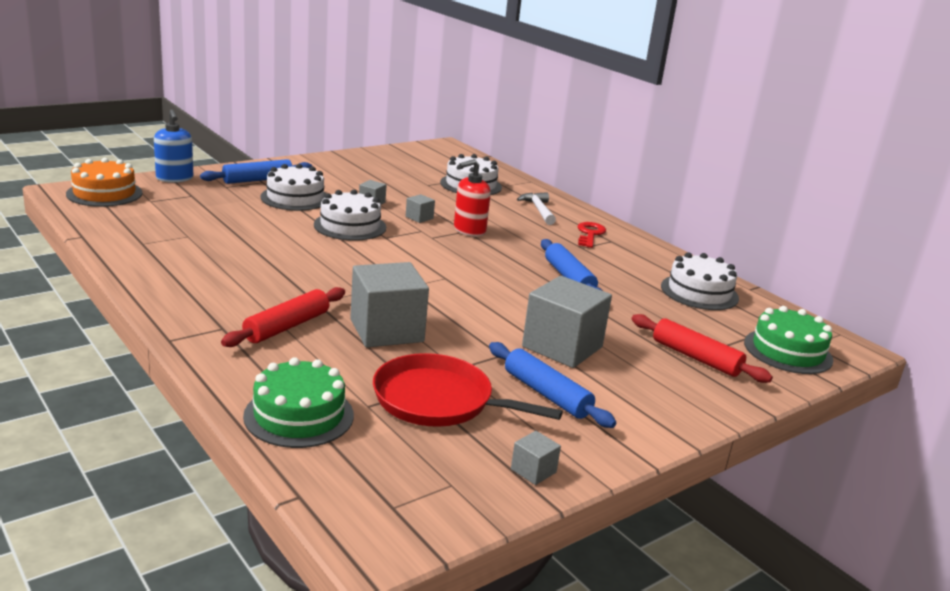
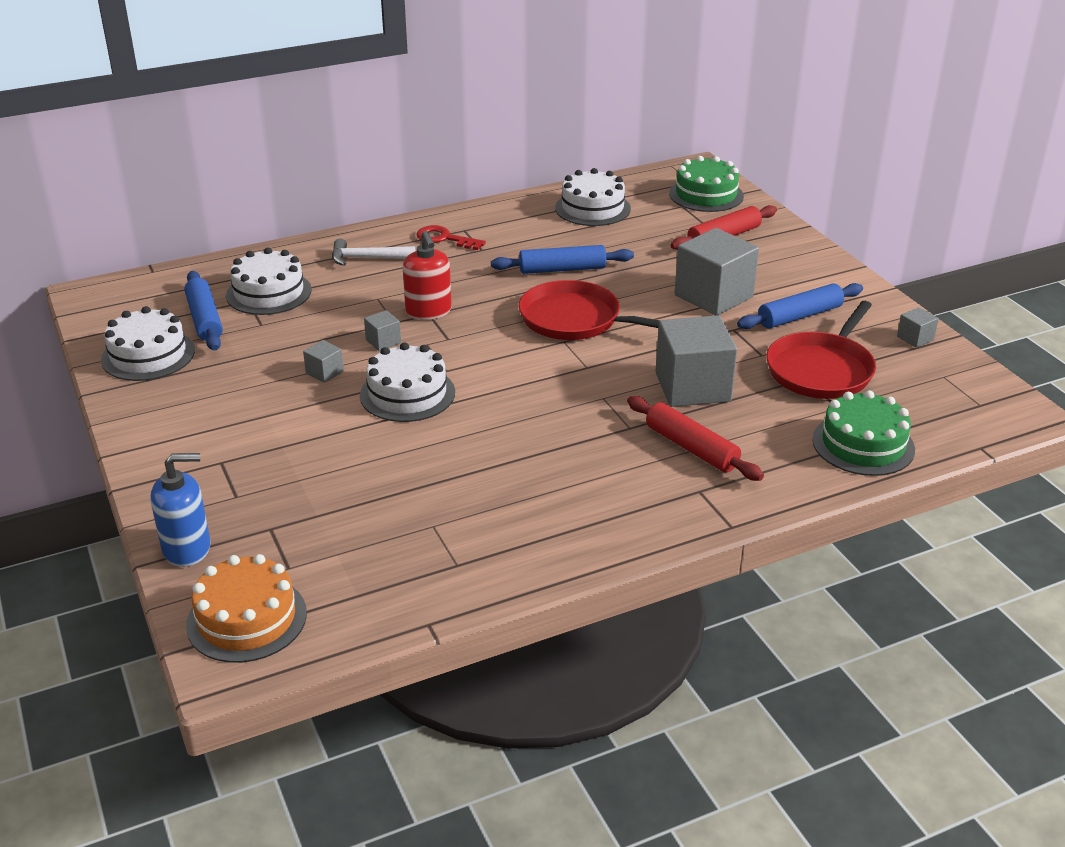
camera: 75 degrees left, 10 degrees up
(258, 180) = (212, 466): blue rolling pin -> blue rolling pin (205, 319)
(295, 198) = (297, 434): white cake -> white cake (148, 355)
(483, 282) = (575, 319): none -> red pan

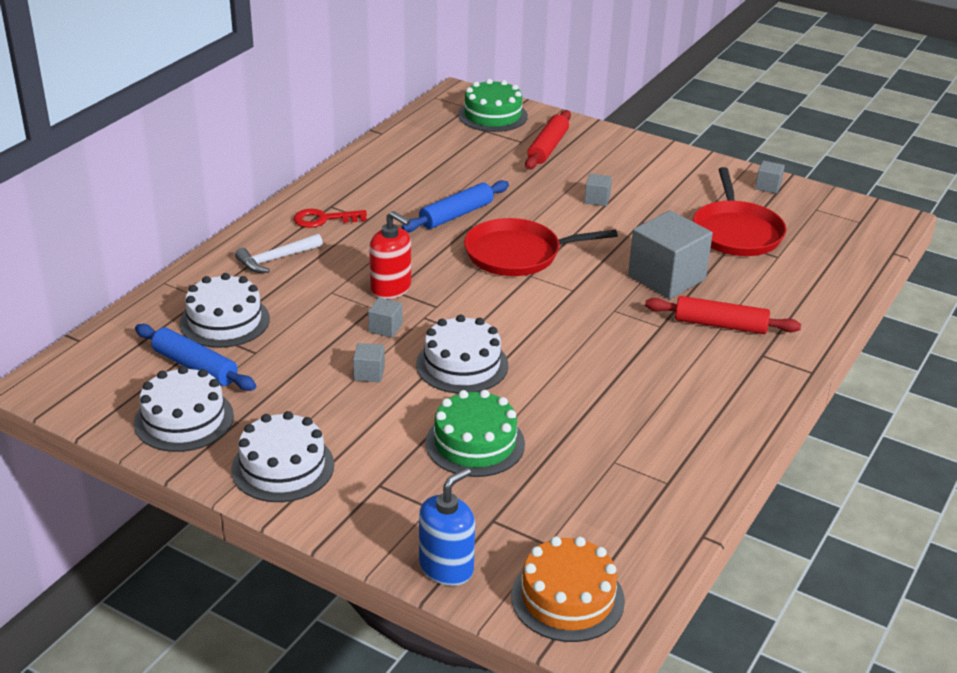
camera: 35 degrees left, 0 degrees up
(592, 208) = (416, 154): white cake -> white cake (283, 467)
(713, 296) = (597, 199): grey cube -> grey cube, size x0.44
(799, 316) = (675, 195): blue rolling pin -> none
(863, 444) = (824, 278): green cake -> green cake (475, 443)

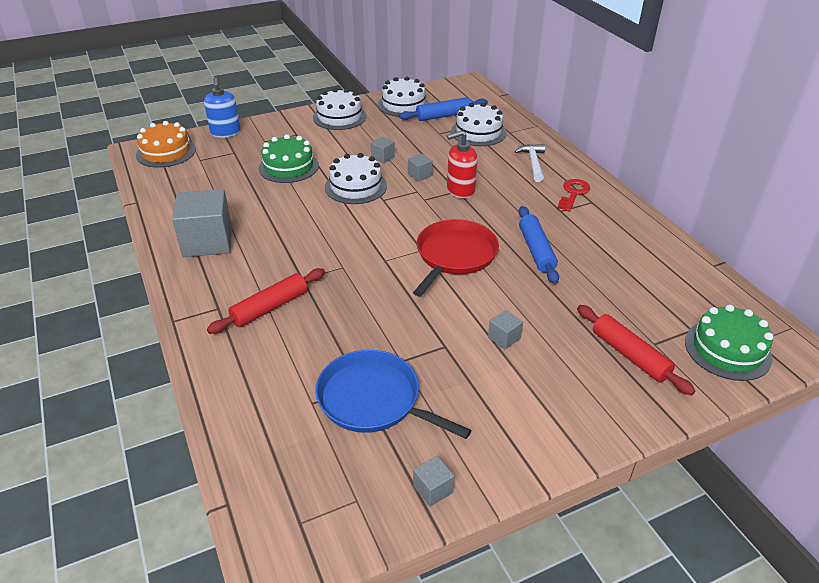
camera: 125 degrees right, 5 degrees up
(666, 277) = (352, 314): grey cube -> grey cube (207, 241)
(736, 232) = (373, 400): red pan -> blue pan

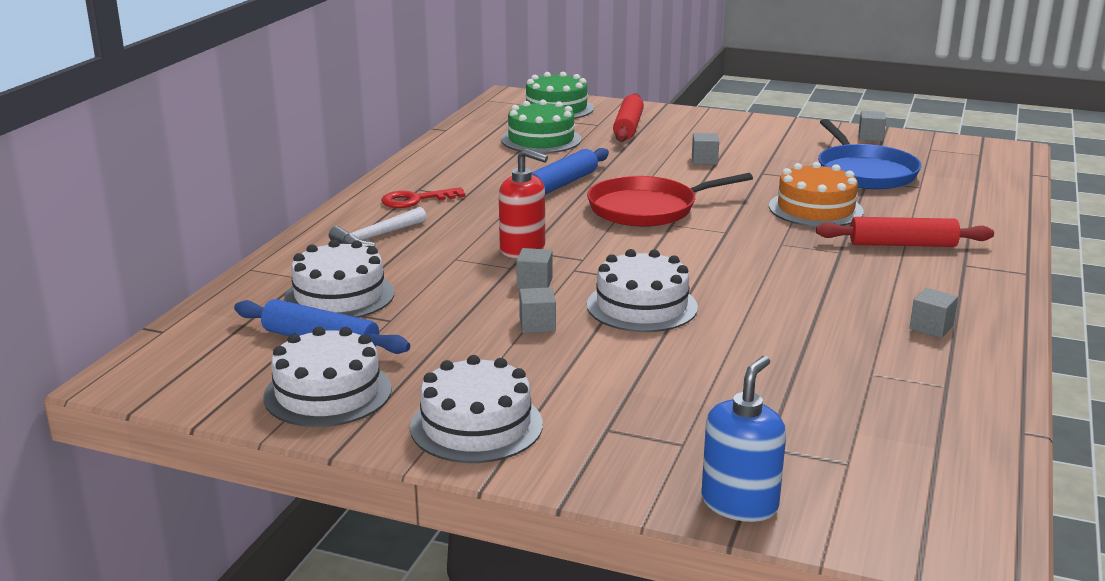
camera: 135 degrees left, 15 degrees down
(166, 152) = (909, 515): orange cake -> orange cake (815, 209)
(207, 241) = (931, 327): grey cube -> grey cube, size x0.44
(288, 167) = (700, 375): green cake -> green cake (541, 139)

